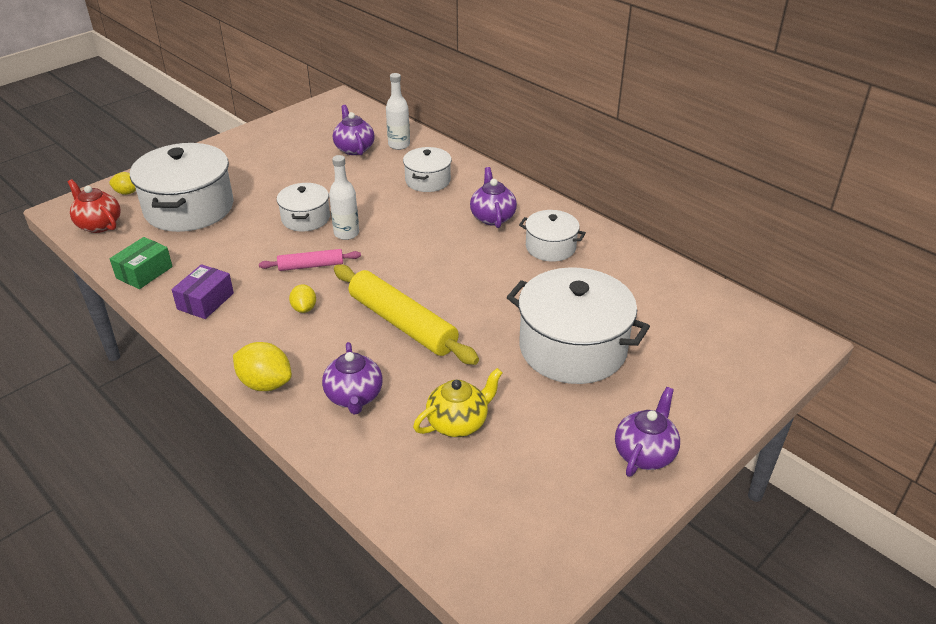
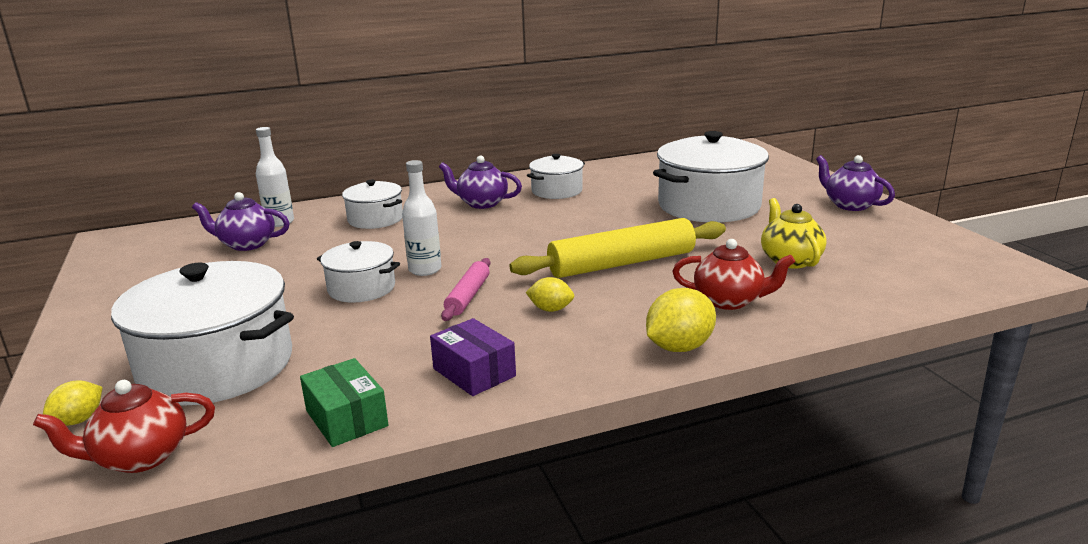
camera: 65 degrees left, 15 degrees down
(354, 397) = (729, 301): purple teapot -> red teapot

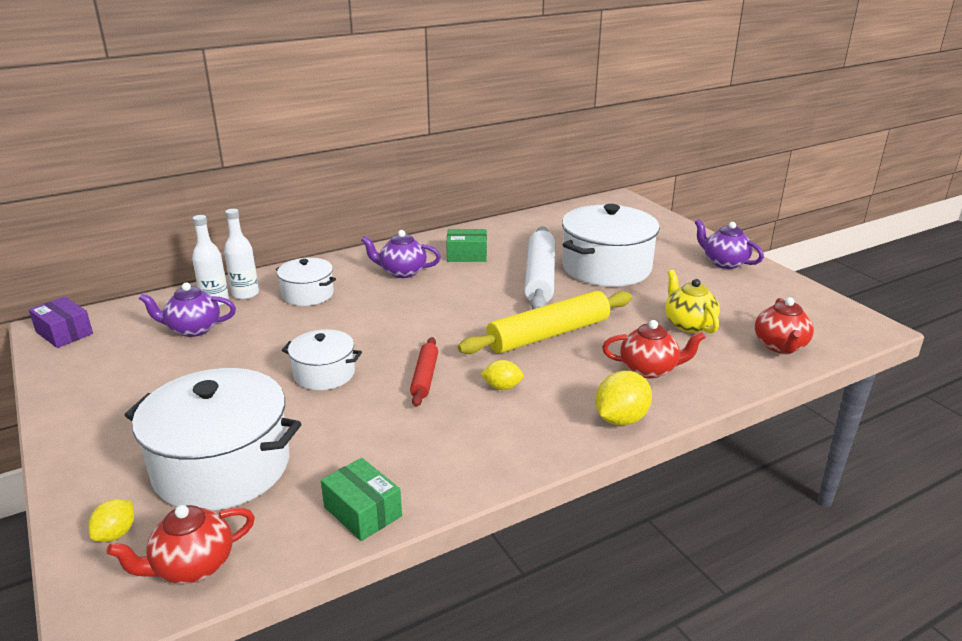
camera: 10 degrees left, 5 degrees up
(425, 270) = (375, 350): white bottle -> white bottle (245, 294)
(468, 296) = (424, 377): pink rolling pin -> red rolling pin
(474, 372) = (457, 456): purple box -> purple box (64, 333)
(557, 191) = (467, 255): white pot -> green box
(630, 212) = (540, 277): none -> white rolling pin
(898, 285) = (780, 346): none -> red teapot

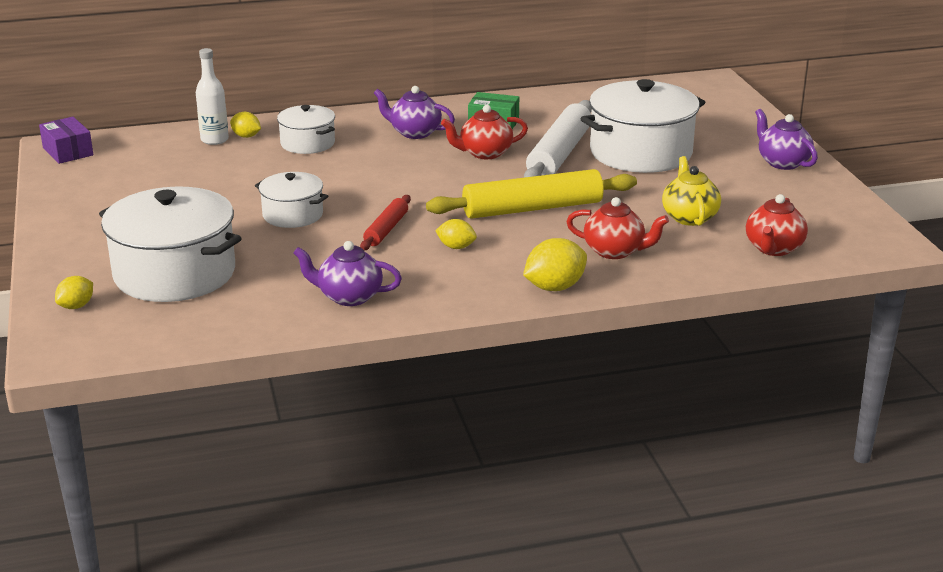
camera: 15 degrees right, 0 degrees up
(192, 566) = (129, 335): red teapot -> red teapot (485, 153)
(193, 329) = (185, 162): purple teapot -> purple teapot (349, 297)
(245, 294) = (246, 136): white bottle -> yellow lemon
(362, 511) = (279, 320): green box -> none

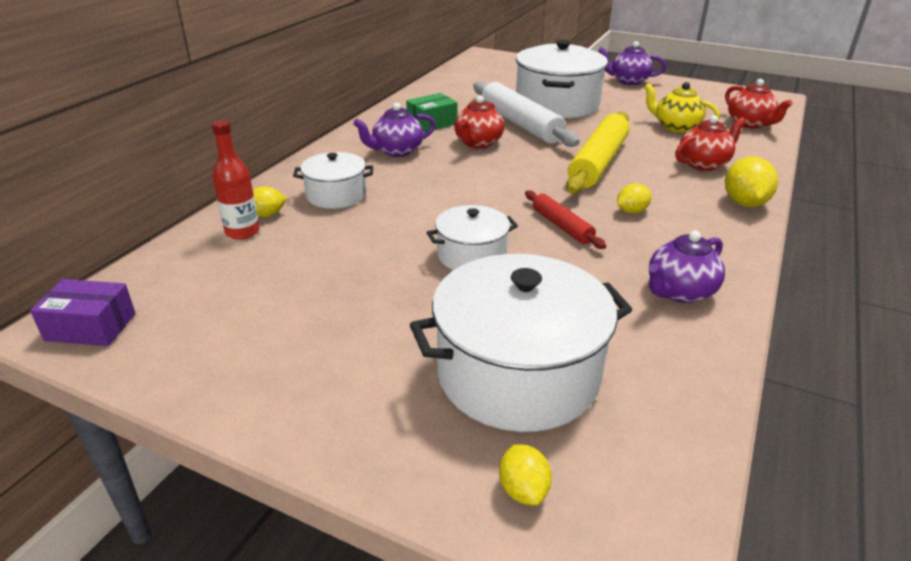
camera: 50 degrees left, 5 degrees up
(214, 140) = (242, 232): white bottle -> red bottle

